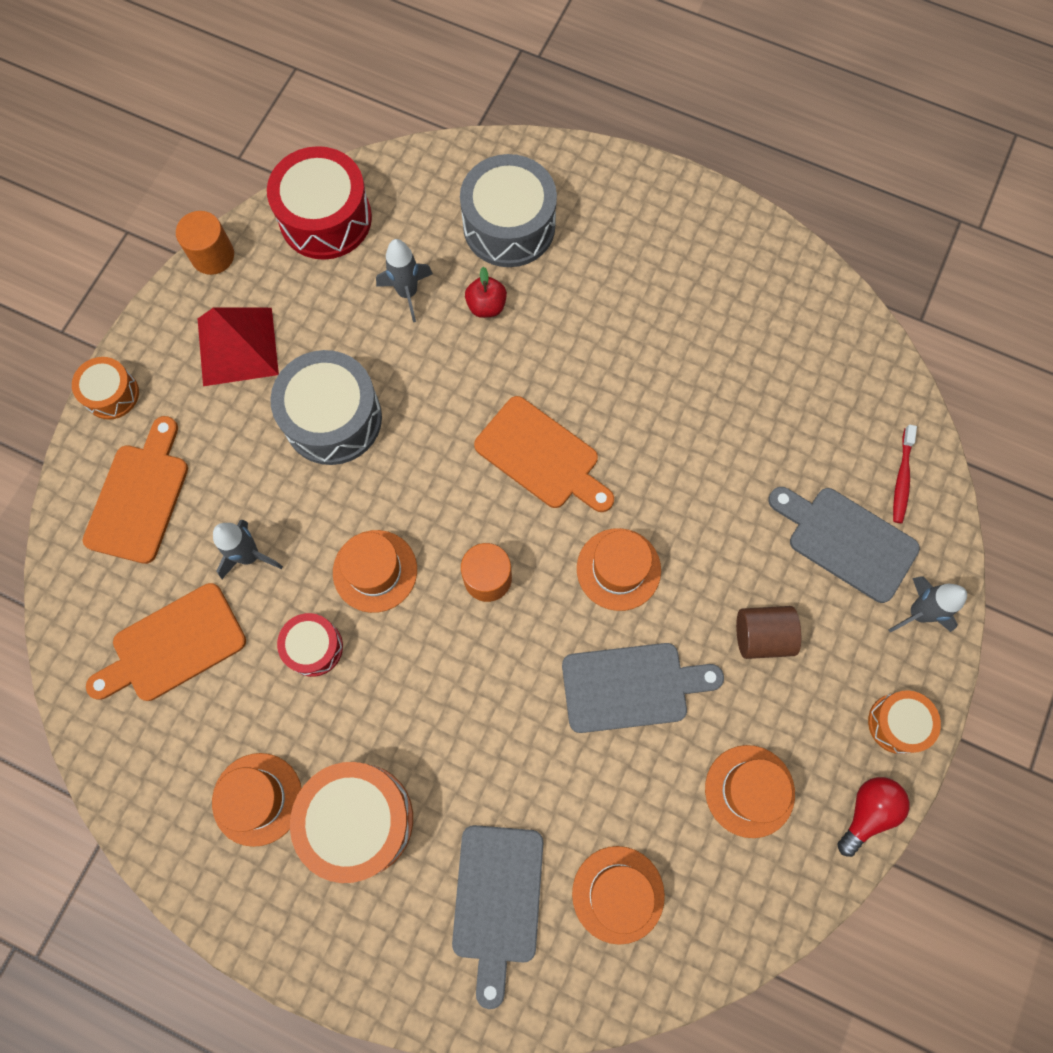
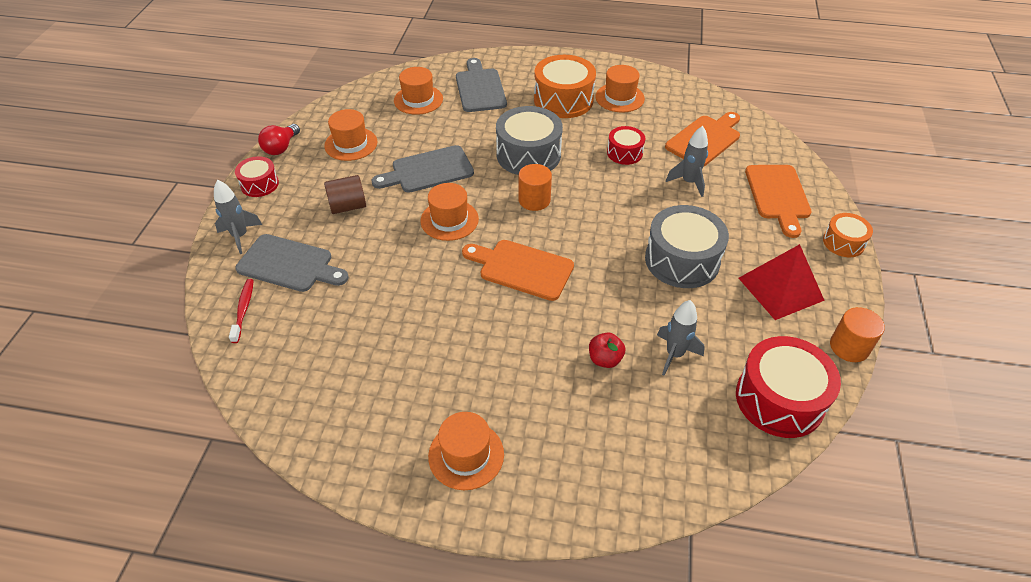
camera: 165 degrees right, 25 degrees down
(375, 571) = (607, 190): orange hat -> orange hat (466, 455)
(509, 226) = (614, 432): grey drum -> grey drum (528, 155)
(897, 723) = (259, 184): orange drum -> red drum

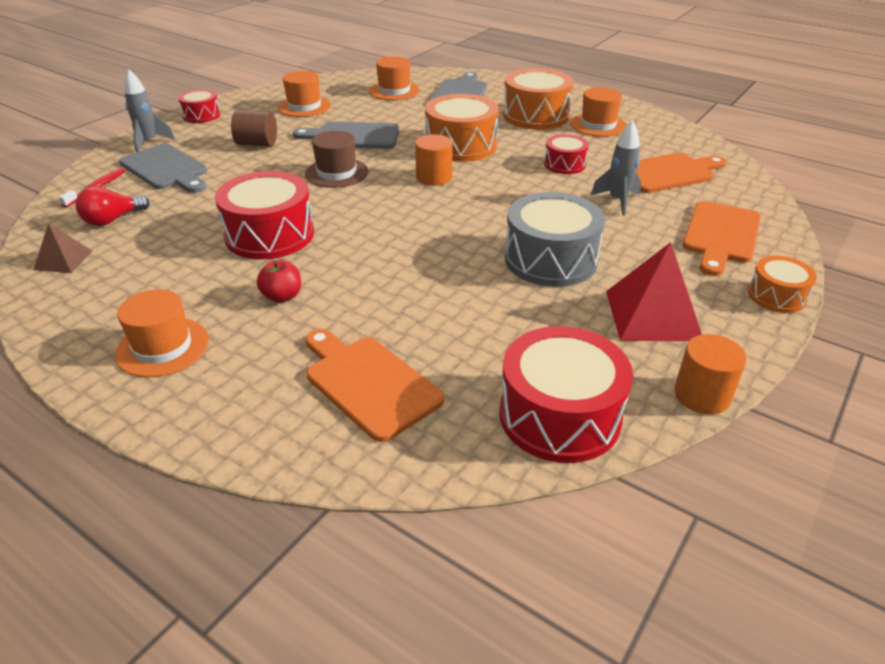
camera: 25 degrees right, 10 degrees down
(281, 148) = (244, 97): red light bulb -> red light bulb (112, 220)
(295, 402) = (63, 260): none -> brown pyramid
(449, 220) = (336, 173): orange hat -> brown hat
(451, 310) = (269, 235): none -> red drum
(522, 269) = (369, 223): orange cutting board -> orange cutting board (368, 383)
(528, 155) = (461, 145): grey drum -> orange drum
(605, 359) = (383, 315): red apple -> red apple (282, 296)
(674, 354) = (466, 335): grey rocket -> none

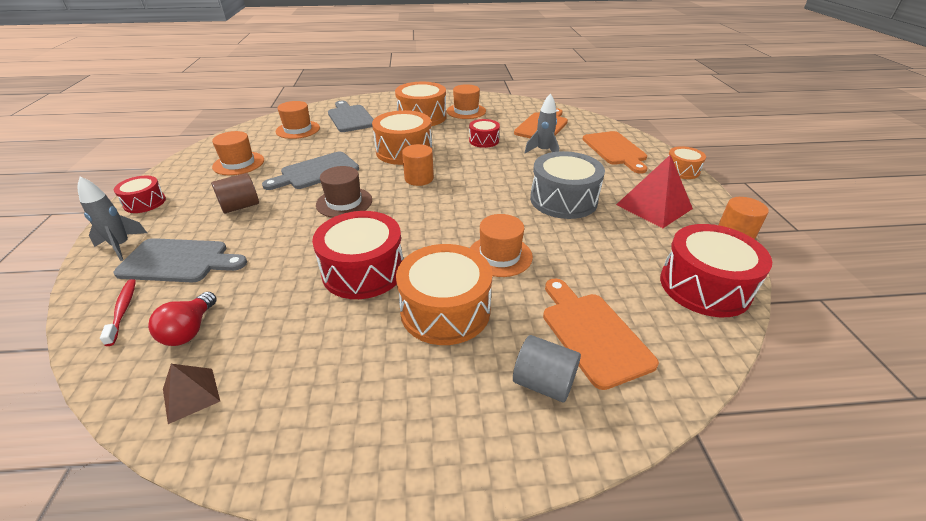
camera: 40 degrees left, 0 degrees up
(162, 347) = (415, 407): orange hat -> orange hat (500, 256)
(268, 390) = (543, 383): none -> grey cylinder
(282, 296) = (445, 310): red apple -> orange drum
(368, 383) = (592, 334): orange cutting board -> orange cutting board turned 60 degrees clockwise

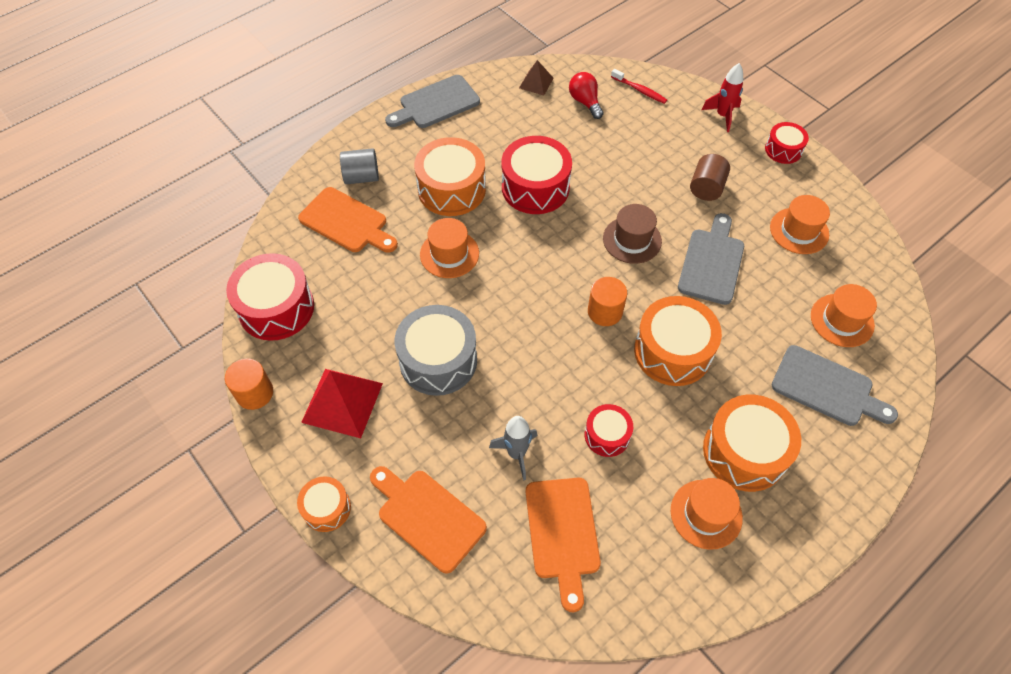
camera: 145 degrees right, 20 degrees up
(121, 246) = (722, 116): grey rocket -> red rocket
(179, 261) = (665, 128): grey cutting board -> grey cutting board (436, 103)

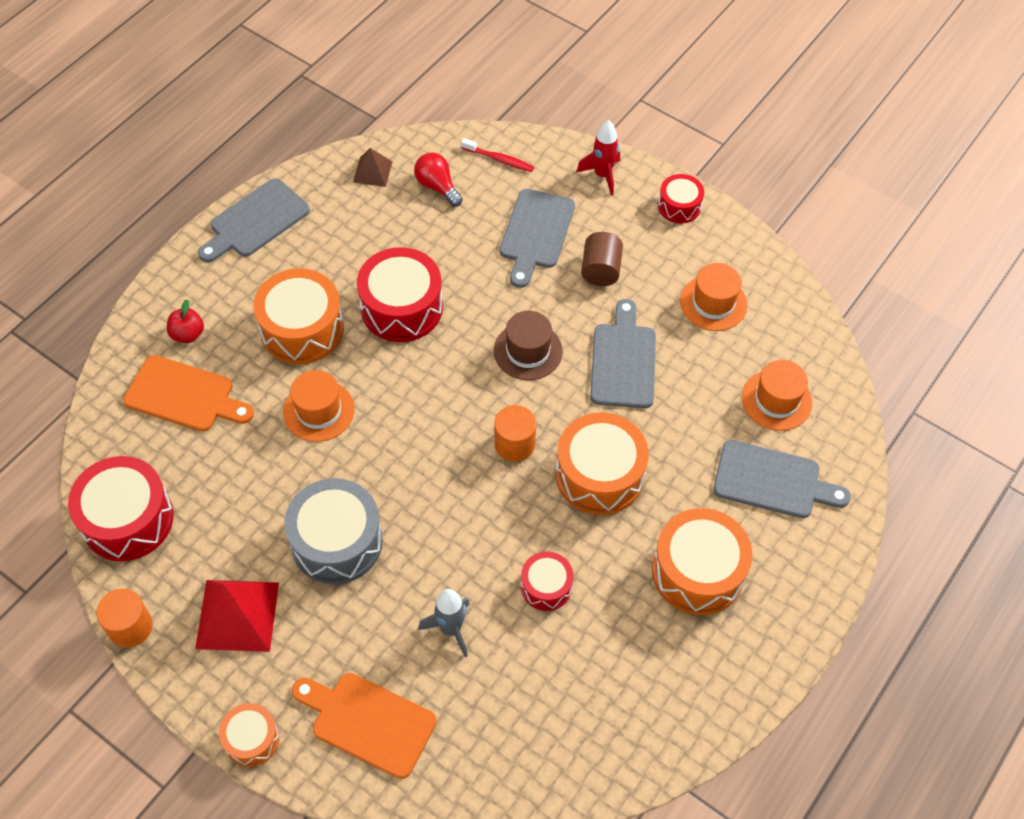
camera: 15 degrees left, 0 degrees up
(361, 177) = (188, 334): grey cylinder -> red apple
(563, 533) = (521, 705): orange cutting board -> none
(658, 150) = (536, 233): none -> grey cutting board
(706, 514) = (669, 649): orange hat -> none

